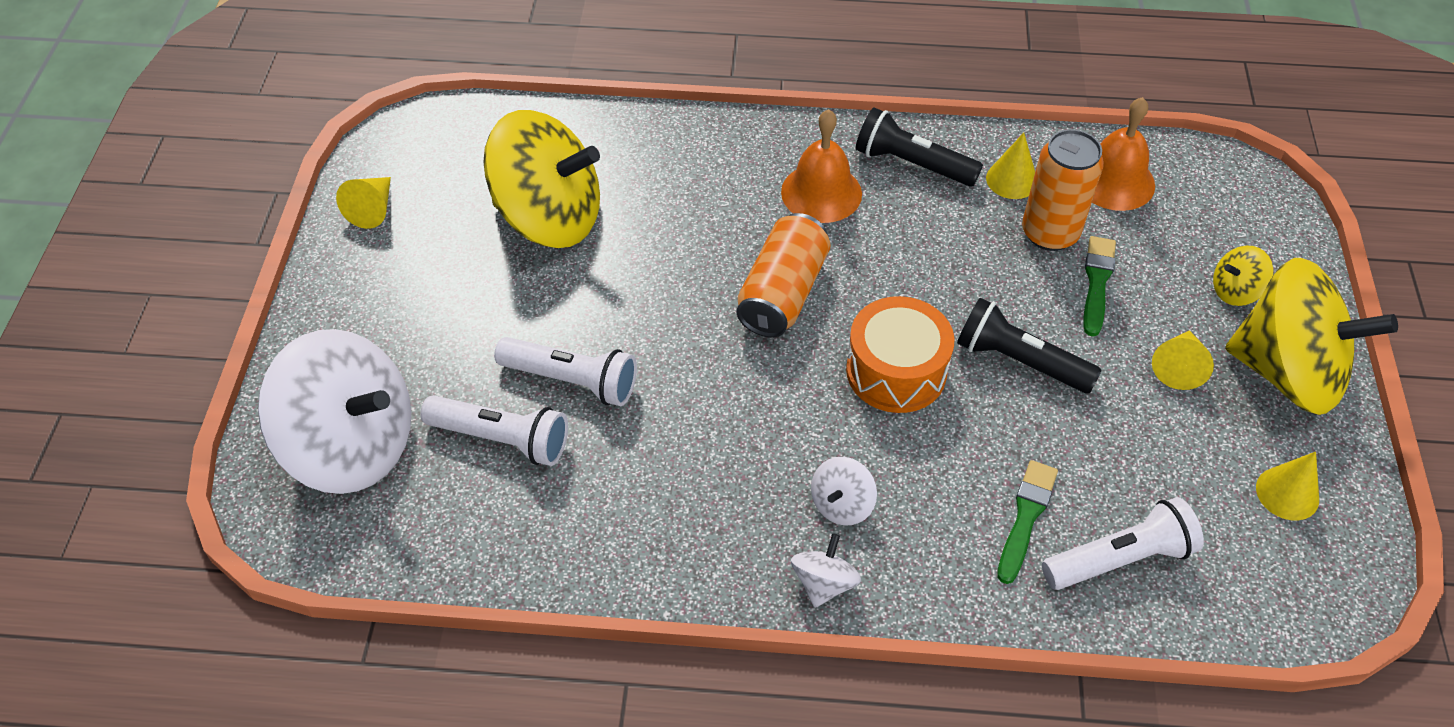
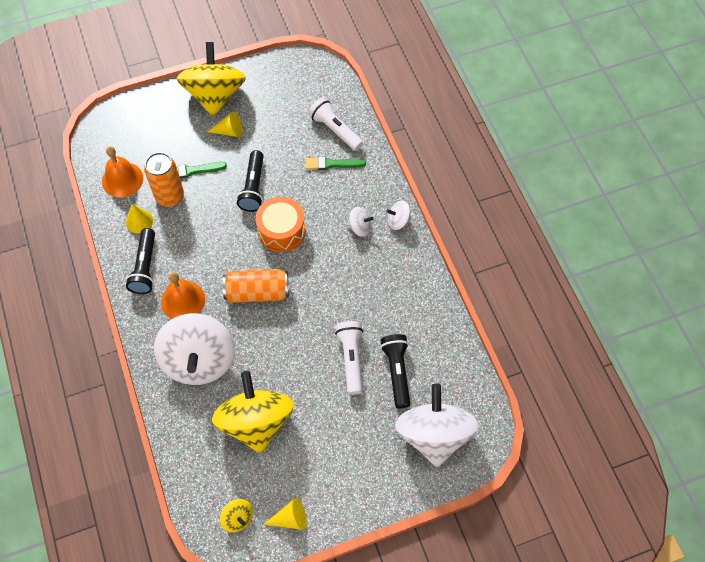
camera: 115 degrees left, 10 degrees up
(501, 439) = (397, 372): white flashlight -> black flashlight
(699, 182) = (199, 360): none -> white spinning top
(1235, 291) = (176, 120): yellow spinning top -> yellow spinning top (237, 518)
(1287, 493) = (277, 85): yellow cone -> none

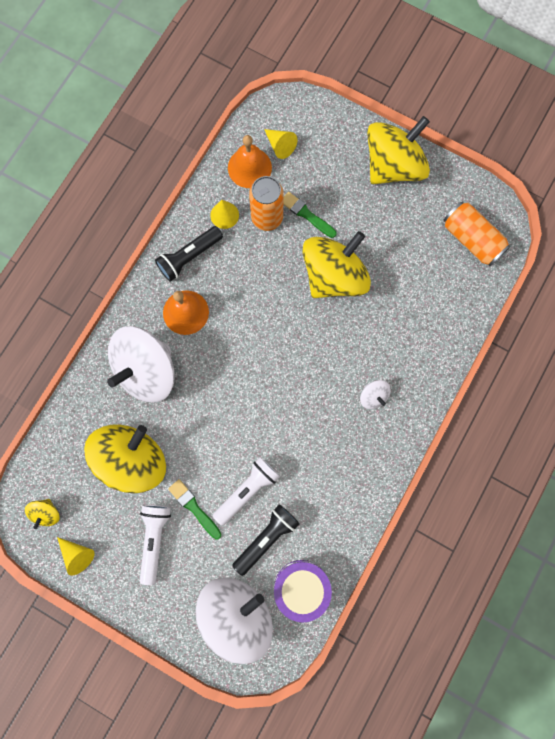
camera: 50 degrees right, 15 degrees up
(229, 131) = (369, 209): yellow cone -> yellow cone (280, 146)
(253, 187) = (334, 276): black flashlight -> yellow spinning top
(257, 292) = (242, 364): orange can -> orange can (471, 239)
(281, 231) = (313, 335): orange drum -> none
(332, 164) = (414, 321): green brush -> green brush (194, 507)
(335, 130) = (450, 295): white flashlight -> white flashlight (154, 539)
(398, 221) = (408, 424): white spinning top -> none
(452, 376) = (301, 588): none -> purple drum

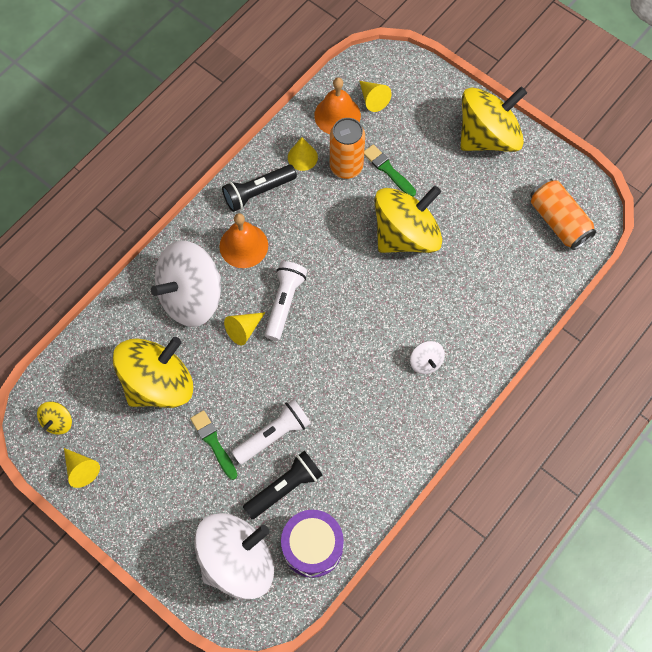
camera: 10 degrees right, 10 degrees down
(154, 539) = (165, 468): white flashlight -> white flashlight (284, 303)
(201, 394) = (244, 330): none -> yellow cone

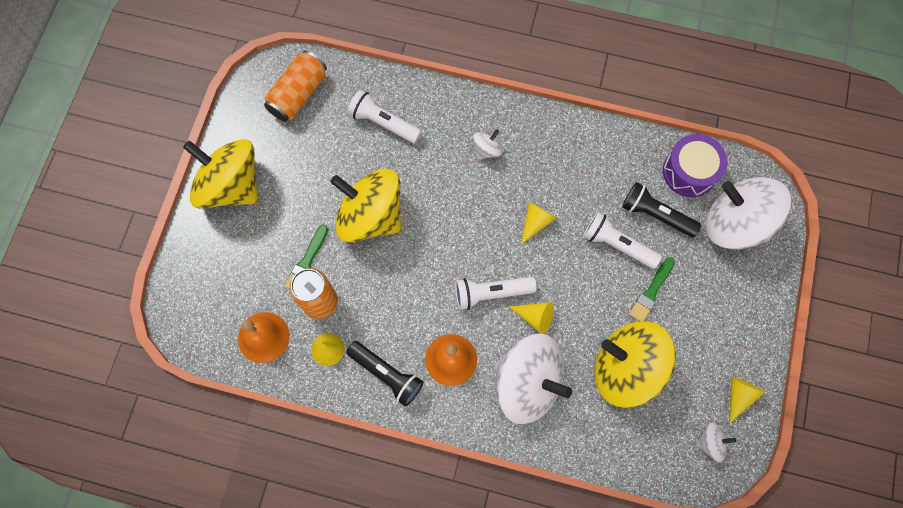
camera: 115 degrees left, 5 degrees up
(58, 422) = (710, 443): yellow spinning top -> white spinning top
(373, 99) = (230, 310): yellow cone -> yellow cone (535, 222)
(496, 282) = (383, 123): none -> white flashlight

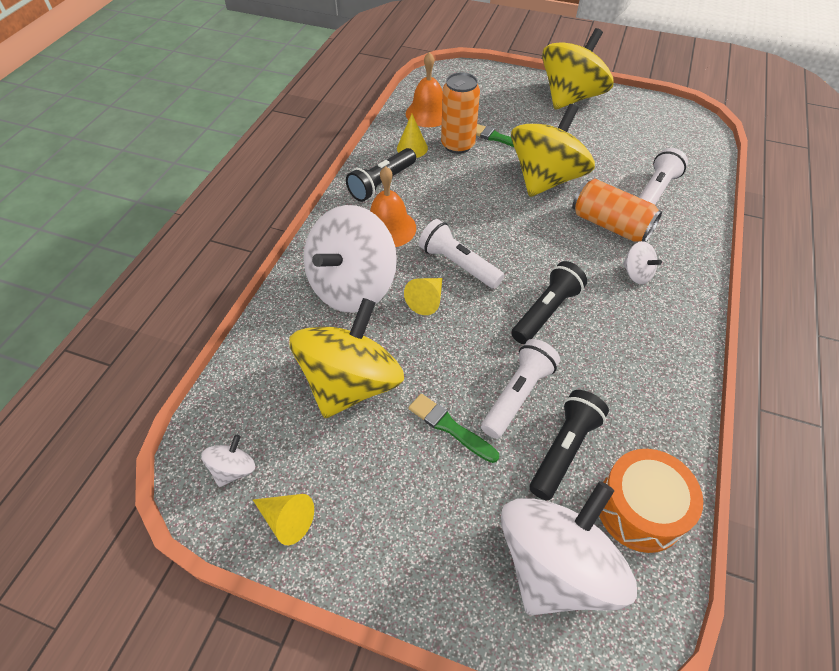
camera: 95 degrees right, 20 degrees down
(298, 94) = (674, 137): orange can -> orange can (610, 225)
(491, 293) = (458, 264): white flashlight -> white flashlight turned 45 degrees counterclockwise
(535, 222) = (546, 311): yellow cone -> black flashlight
(689, 172) = (640, 509): purple drum -> orange drum
(710, 443) = (234, 469): white spinning top -> white spinning top turned 150 degrees counterclockwise

